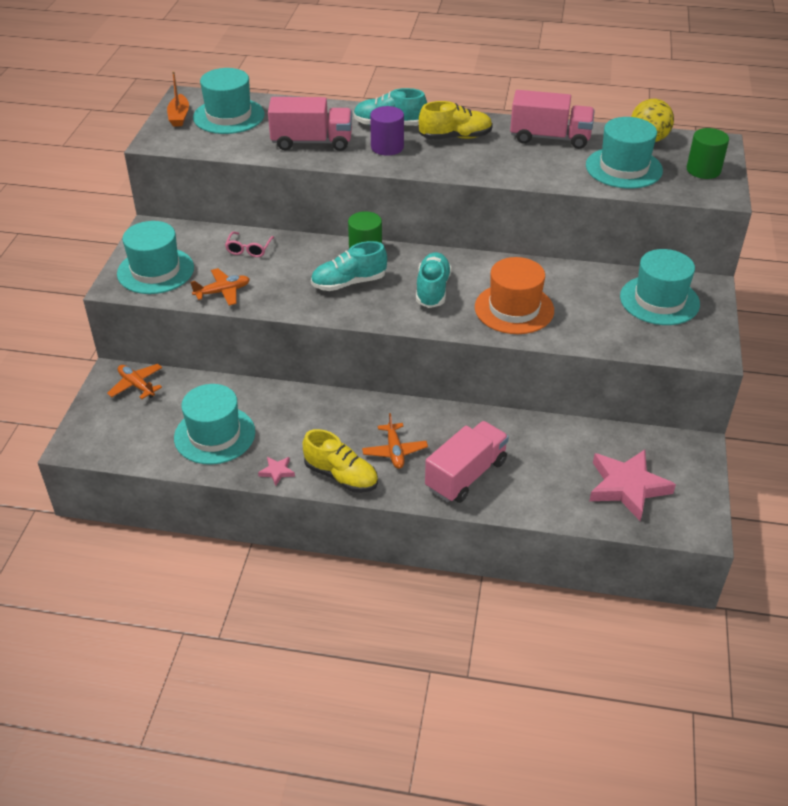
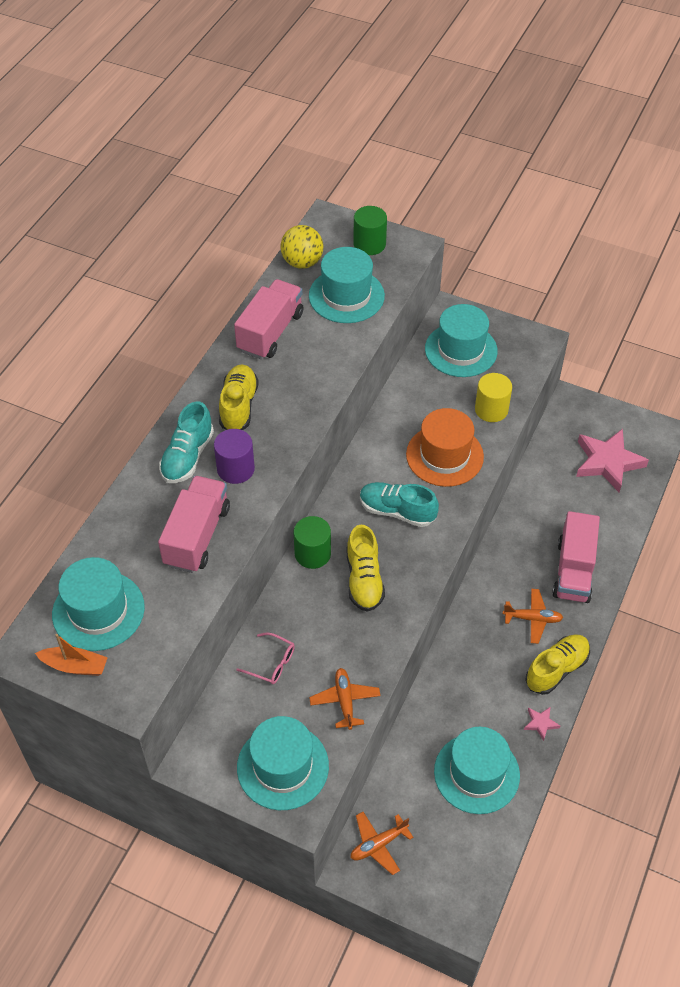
camera: 75 degrees left, 10 degrees up
(349, 283) = (364, 580): turquoise shoe -> yellow shoe
(466, 475) = (573, 571): pink truck -> pink truck turned 135 degrees counterclockwise
(591, 331) = (491, 409): none -> yellow cylinder

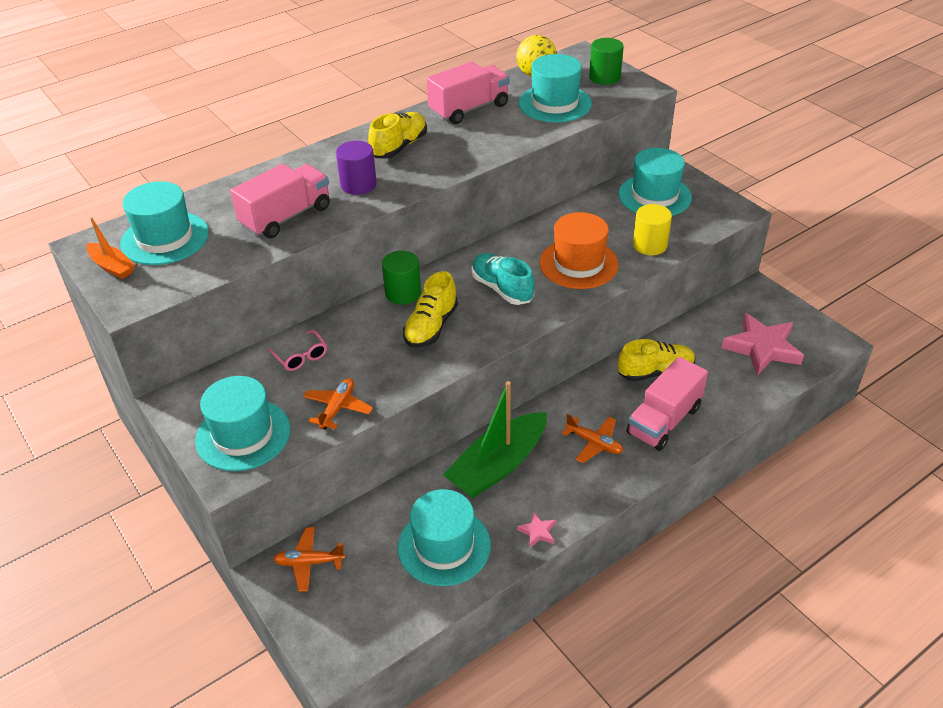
camera: 30 degrees right, 10 degrees down
(187, 456) = (328, 165): turquoise shoe -> none
(470, 677) = (498, 465): none -> green boat
(556, 669) = (587, 494): yellow shoe -> yellow shoe (655, 372)

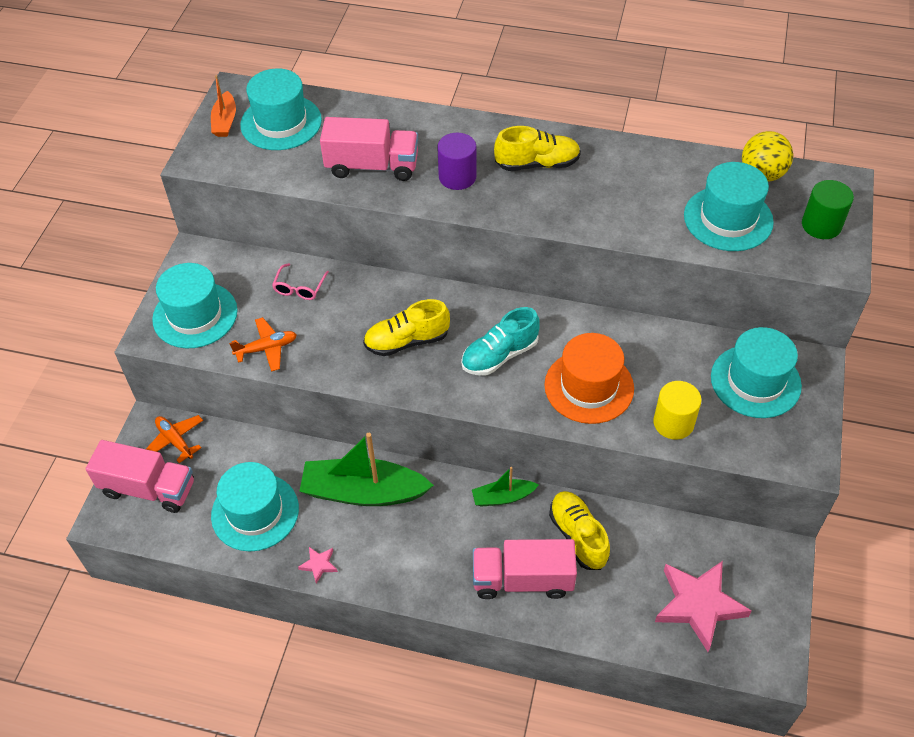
camera: 50 degrees right, 10 degrees up
(403, 293) = (429, 295): green cylinder -> none
(469, 109) = (646, 168): pink truck -> pink truck (148, 488)
(502, 289) = (499, 355): turquoise shoe -> turquoise shoe turned 135 degrees counterclockwise
(584, 391) = (503, 497): none -> green boat
(594, 443) = (447, 543): orange plane -> none
(655, 372) = (578, 536): yellow shoe -> yellow shoe turned 150 degrees counterclockwise

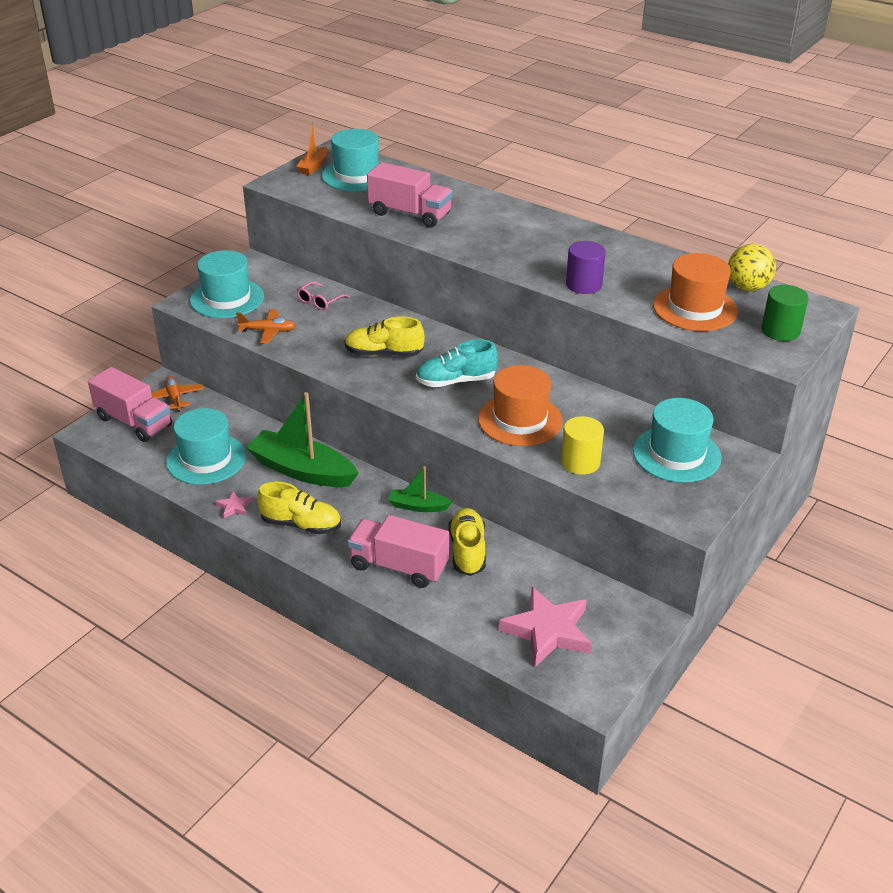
camera: 20 degrees right, 15 degrees down
(457, 177) = (475, 234): purple cylinder -> purple cylinder (584, 285)
(537, 164) = (548, 240): yellow shoe -> yellow shoe (301, 524)
(728, 219) = (695, 308): turquoise hat -> orange hat

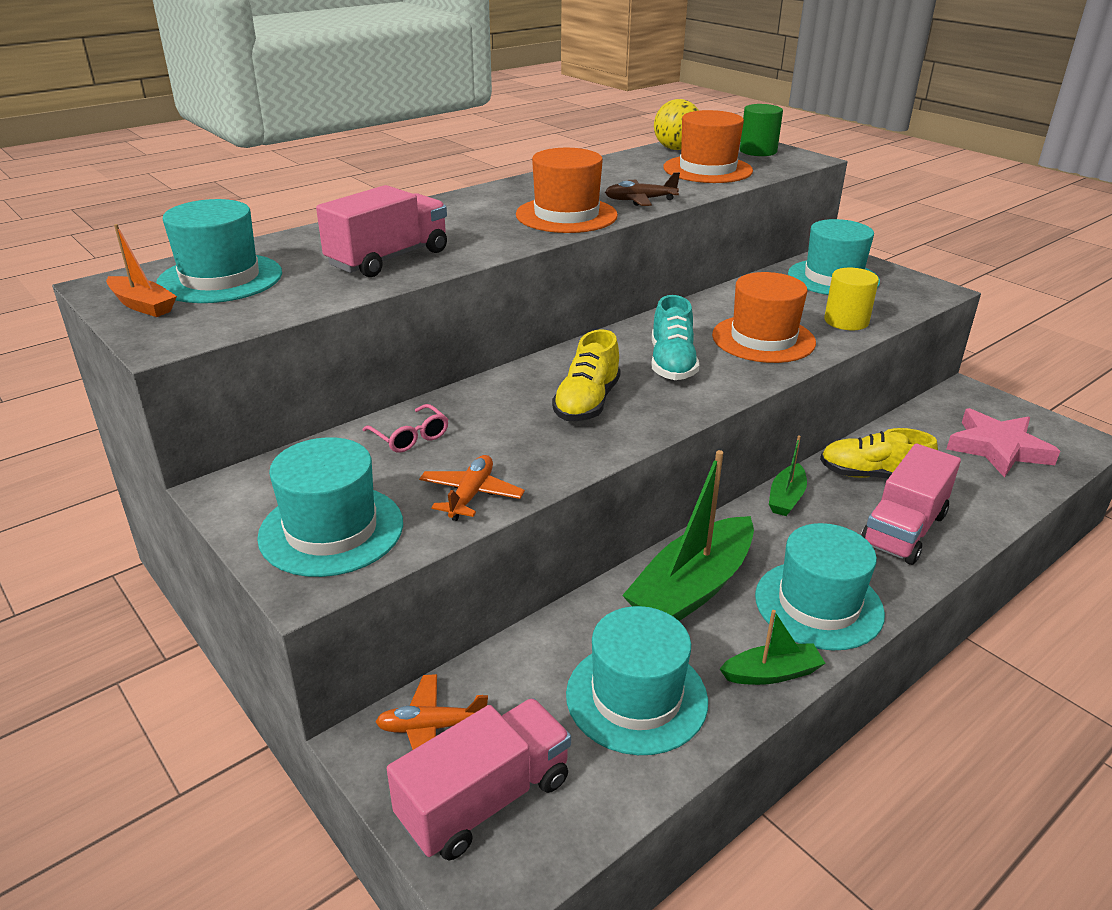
camera: 75 degrees left, 5 degrees down
(234, 507) = (772, 673): pink star -> green boat
(301, 524) = (818, 604): yellow shoe -> turquoise hat
(528, 259) = (566, 215): none -> orange hat
(584, 285) = (640, 200): purple cylinder -> brown plane

